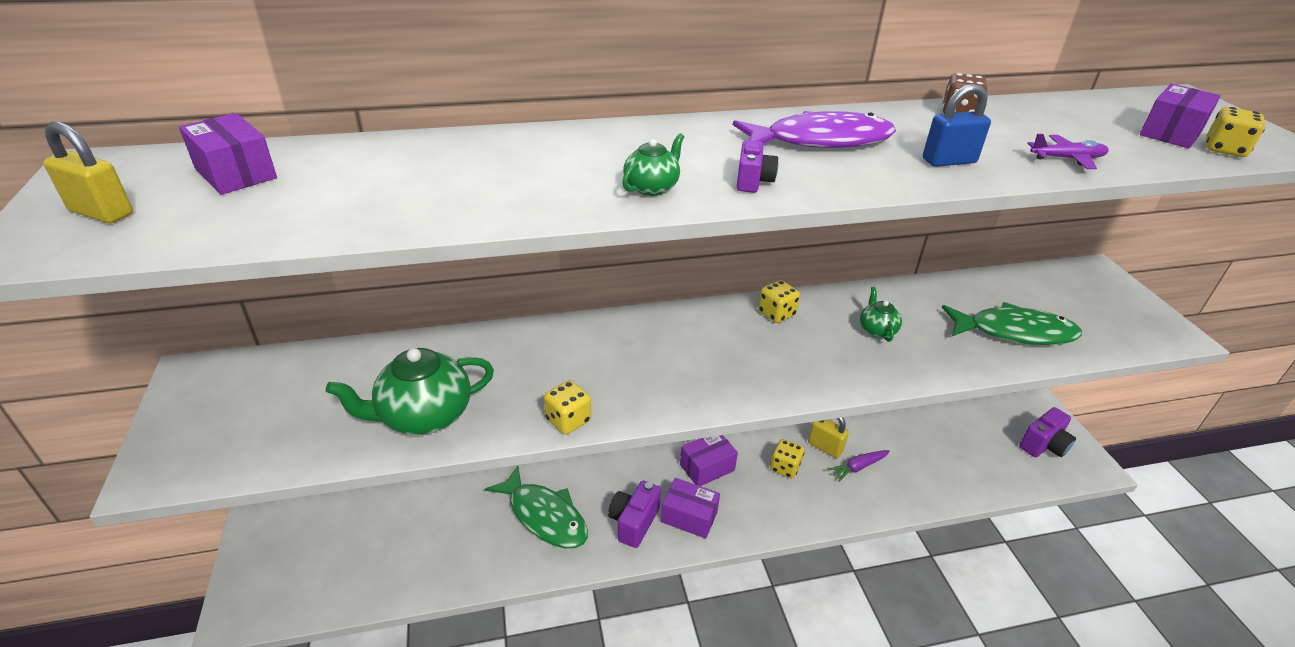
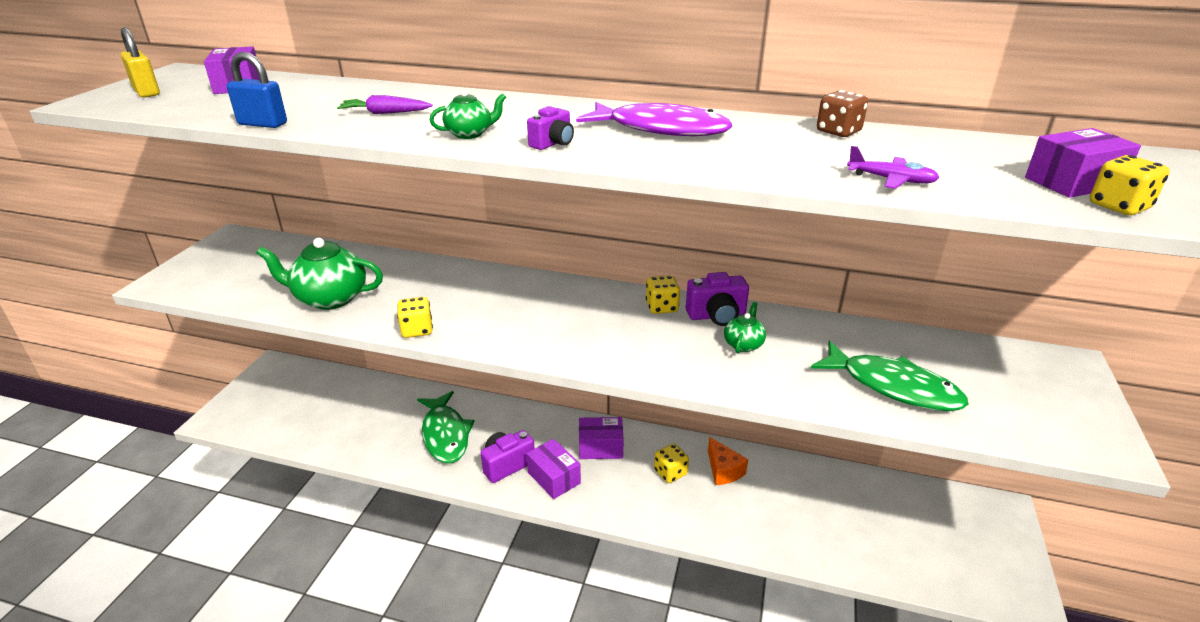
camera: 30 degrees right, 5 degrees down
(825, 447) = (723, 470): yellow padlock -> orange cheese
(858, 467) = (742, 498): purple carrot -> purple carrot (385, 113)
(949, 161) = (756, 160): blue padlock -> blue padlock (263, 124)
(1043, 445) = (976, 556): purple camera -> purple camera (716, 316)

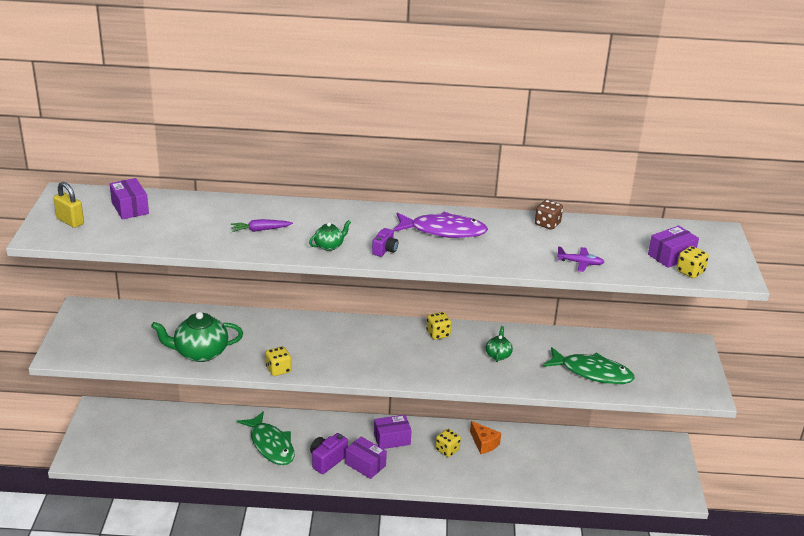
camera: 15 degrees left, 0 degrees up
(263, 124) = (188, 248): blue padlock -> none
(716, 316) = (476, 336): purple camera -> none

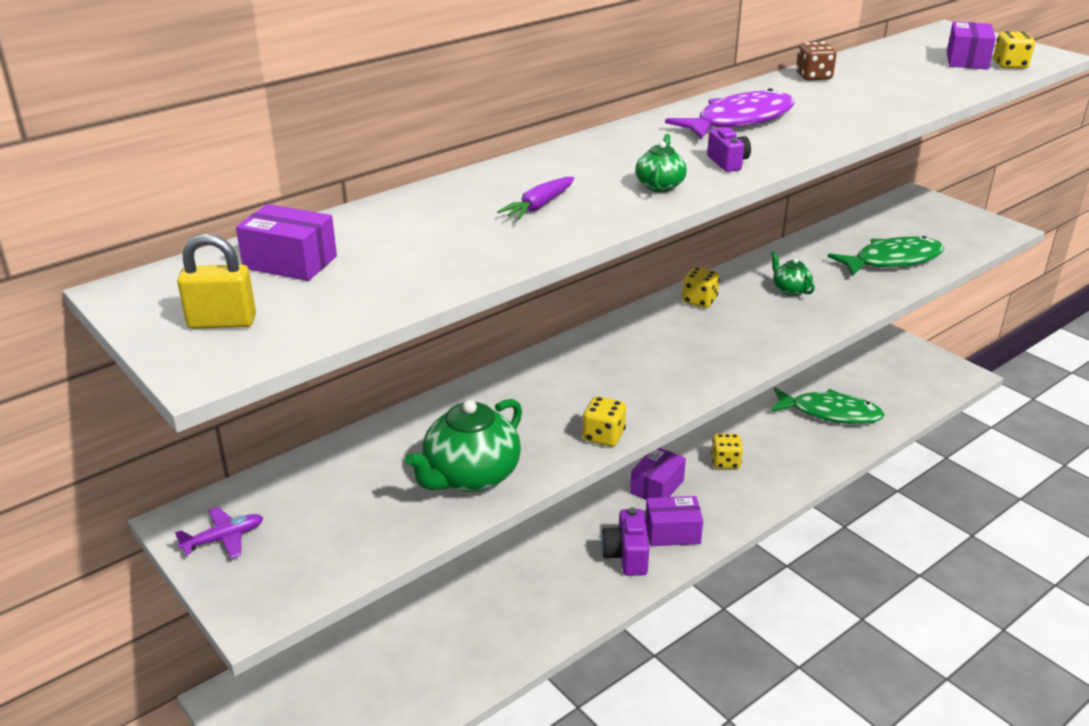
camera: 40 degrees left, 0 degrees up
(271, 445) = (538, 582): green fish -> green fish (830, 413)
(484, 443) = (747, 433): orange cheese -> none
(580, 263) = (920, 95): purple plane -> purple plane (224, 538)

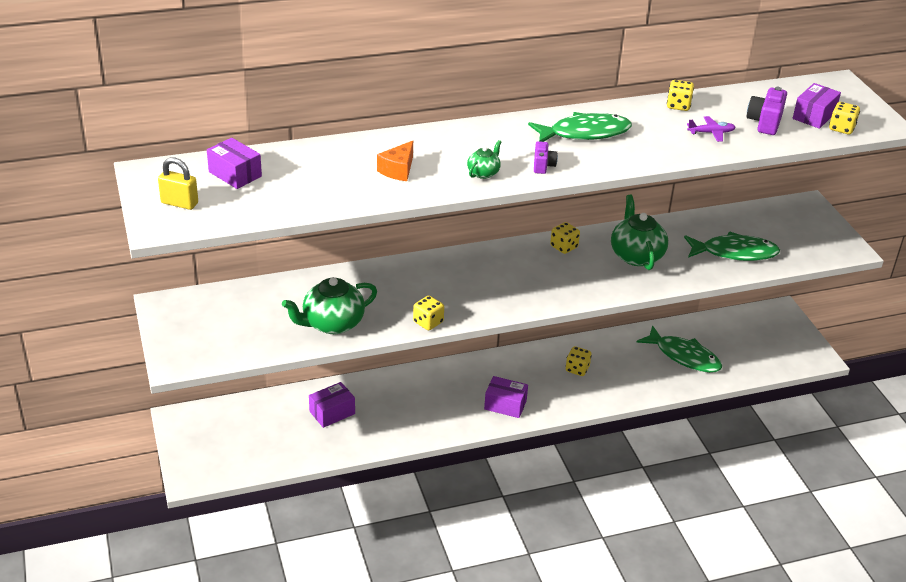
camera: 20 degrees right, 5 degrees up
(224, 538) = (178, 319): purple plane -> purple plane (711, 133)
(539, 206) = (398, 170): purple carrot -> orange cheese
(626, 556) = (464, 410): purple camera -> purple camera (764, 123)
(657, 487) = (516, 372): purple box -> purple box (332, 412)
(739, 121) = (585, 133): purple fish -> green fish
(790, 289) = (636, 255): green teapot -> green teapot, size x1.95
(813, 77) = (678, 106): brown dice -> yellow dice

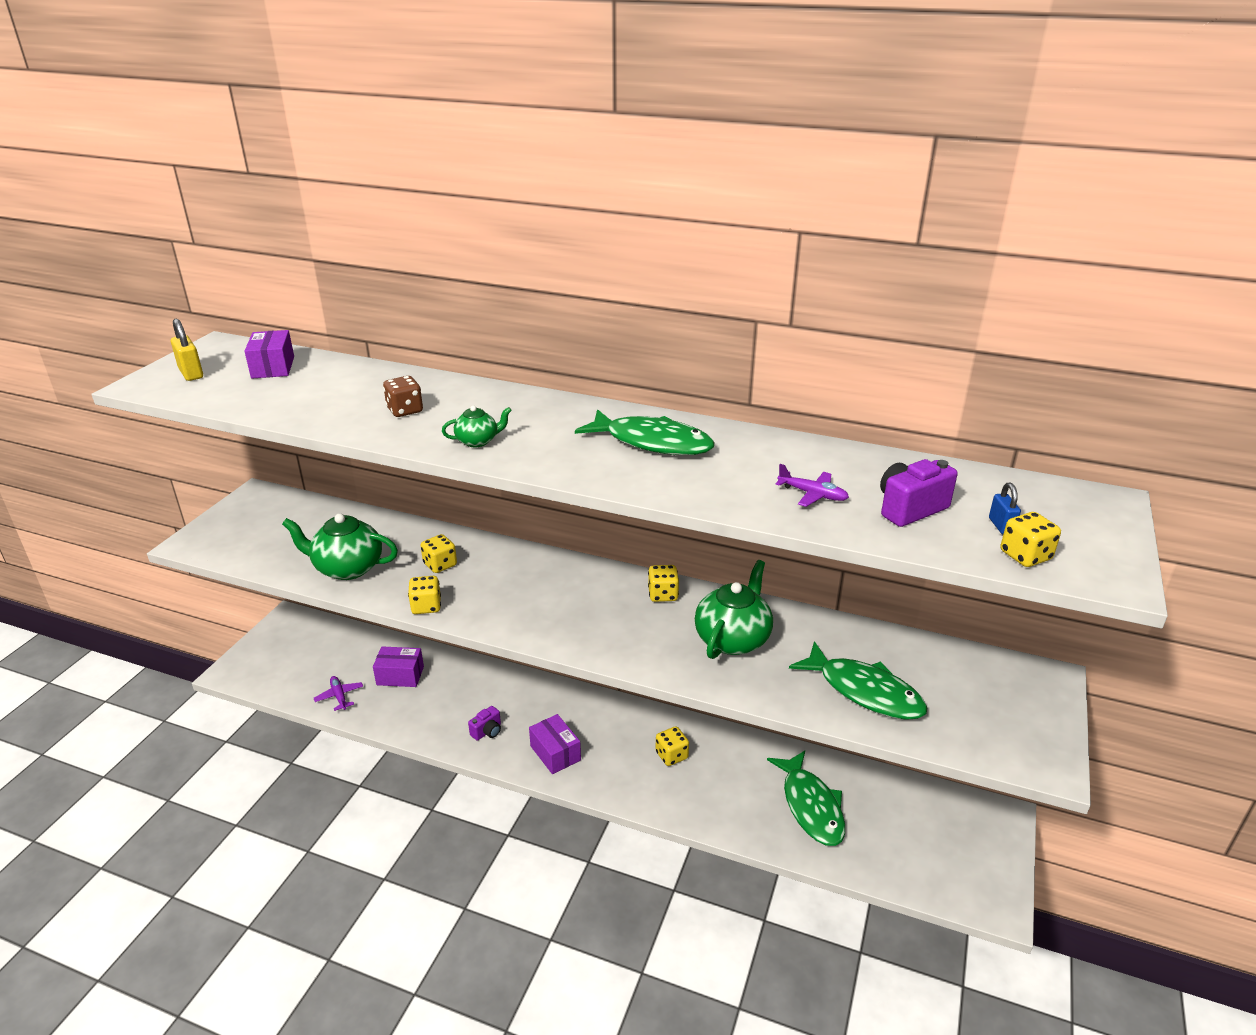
camera: 40 degrees right, 5 degrees down
(305, 449) = (339, 696): none -> purple plane
(398, 170) = (405, 410): orange cheese -> brown dice
(543, 166) = (550, 457): purple camera -> purple camera (487, 731)
(678, 106) = (816, 453): yellow dice -> yellow dice (440, 565)
(814, 116) = (1001, 526): purple box -> blue padlock

